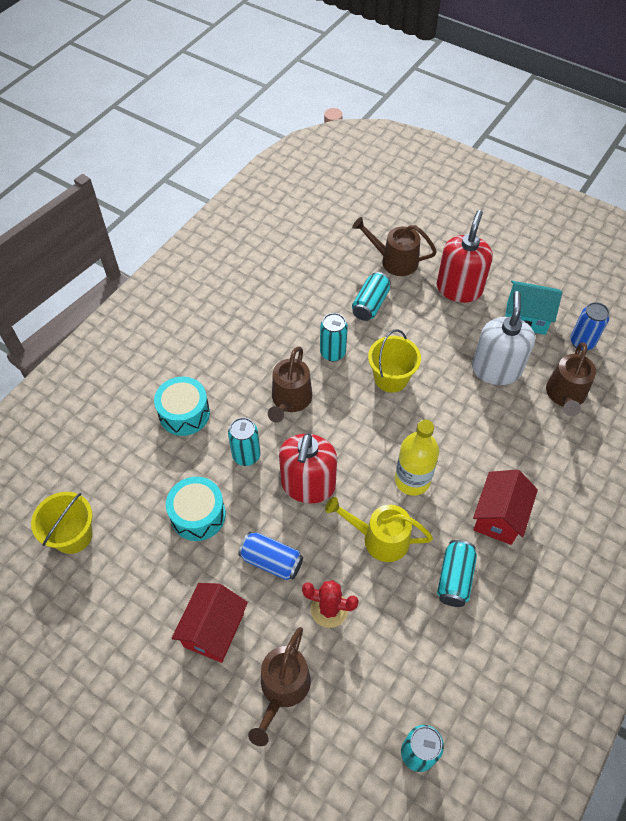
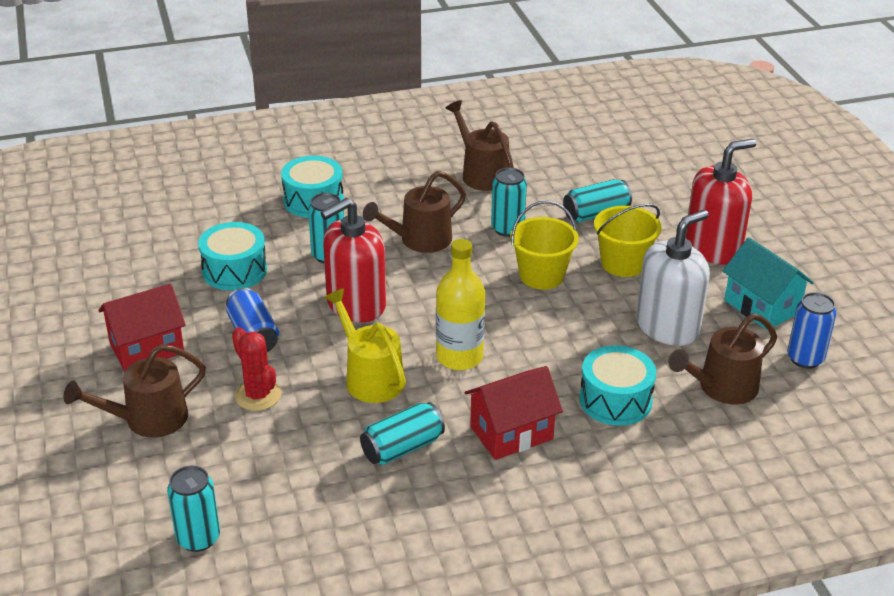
camera: 40 degrees right, 20 degrees down
(73, 535) = (123, 227): yellow bucket -> yellow bucket (623, 263)
(394, 261) = (667, 194): brown watering can -> brown watering can (481, 174)
(525, 447) = (615, 400): none -> turquoise drum

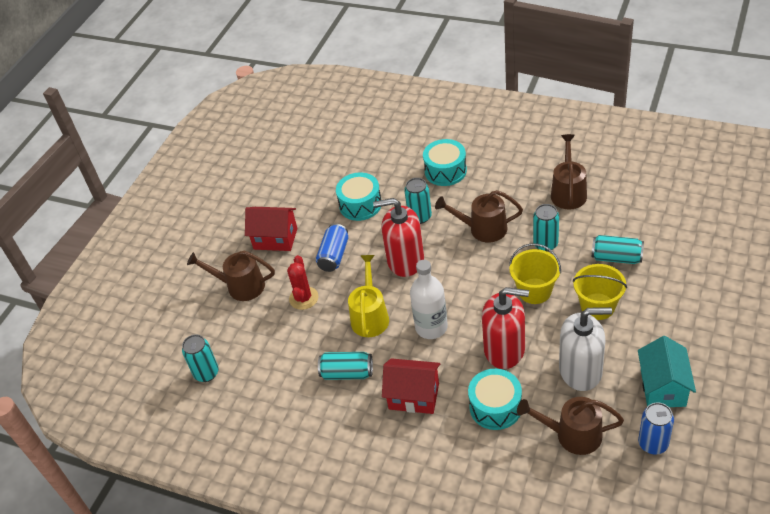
camera: 45 degrees right, 10 degrees up
(459, 357) = (431, 327): yellow bottle -> white bottle
(713, 248) = (674, 323): red soap dispenser -> red soap dispenser (504, 349)

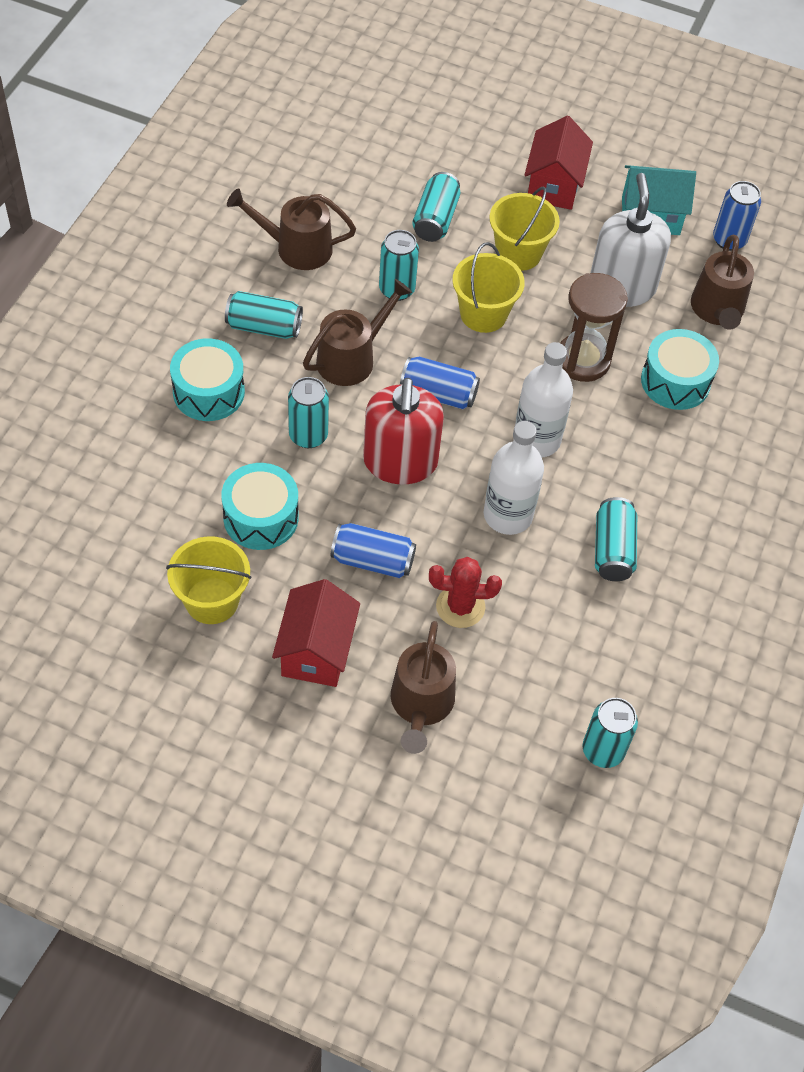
camera: 100 degrees left, 10 degrees up
(306, 193) = (212, 600): none -> yellow bucket
(370, 316) = (508, 515): yellow watering can -> white bottle
(414, 396) = (656, 470): red house -> red house (554, 185)
(461, 273) = (438, 394): none -> blue can
(482, 229) = (352, 358): brown watering can -> brown watering can turned 135 degrees counterclockwise
(499, 186) = (264, 327): none -> turquoise can
(504, 349) = (582, 360): red soap dispenser -> brown hourglass

